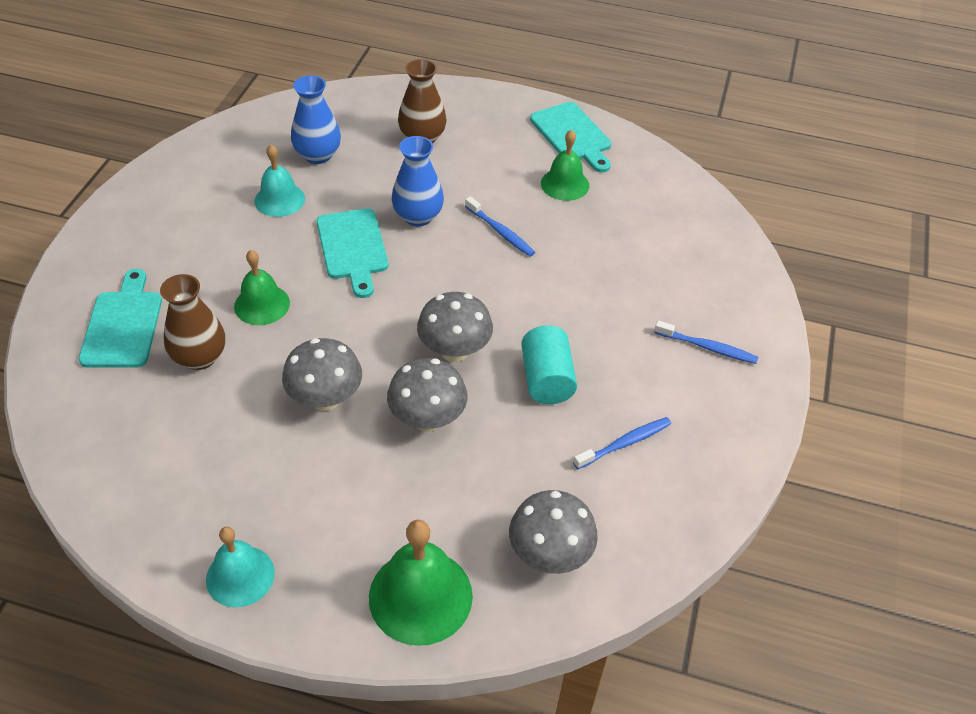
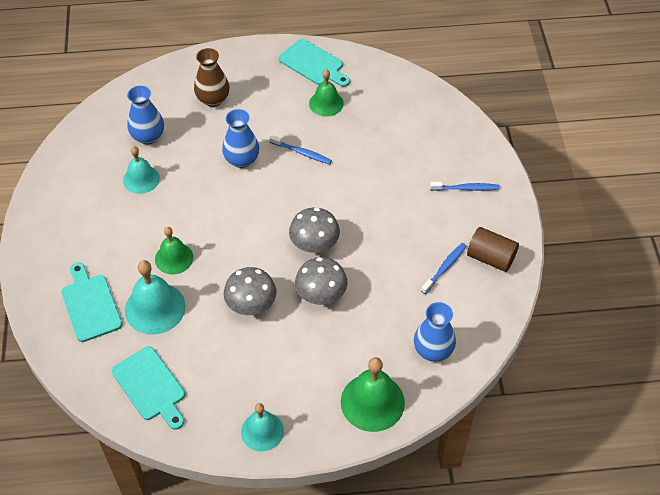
camera: 20 degrees left, 5 degrees up
(200, 357) = (155, 308): brown vase -> turquoise bell
(353, 248) = (211, 197): turquoise cutting board -> turquoise cutting board (151, 386)
(546, 379) = (380, 244): turquoise cylinder -> none
(549, 554) = (433, 350): grey mushroom -> blue vase
(701, 453) = (490, 258): none -> brown cylinder

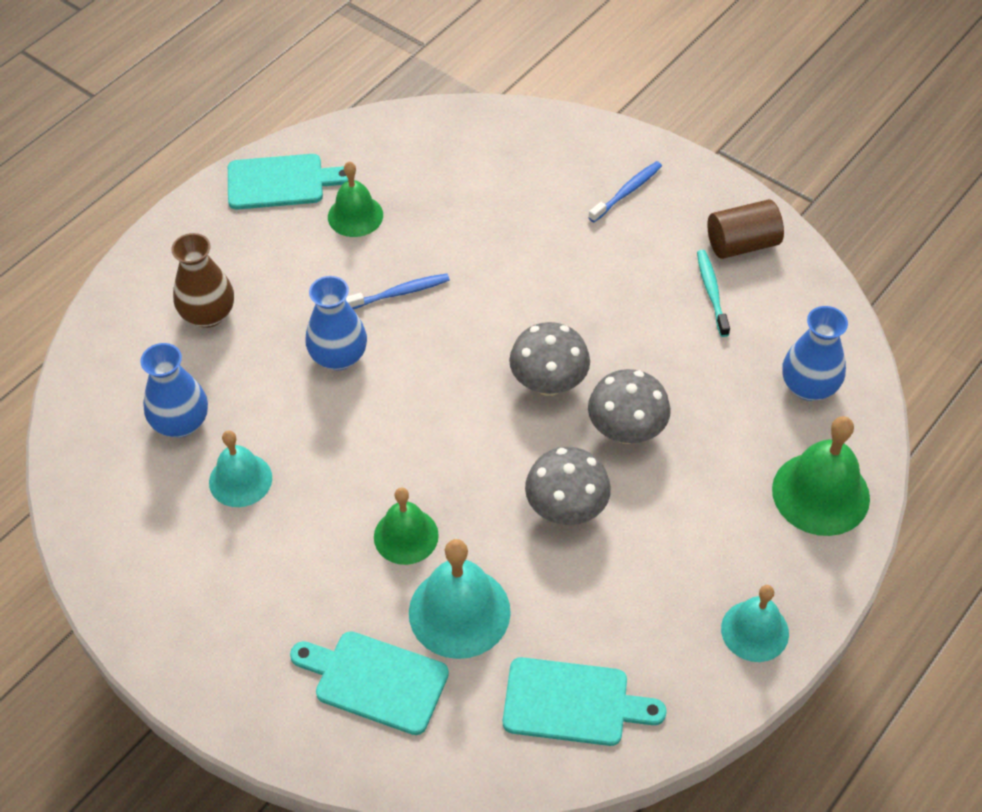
camera: 45 degrees left, 0 degrees up
(444, 268) = (711, 292): blue toothbrush -> turquoise toothbrush

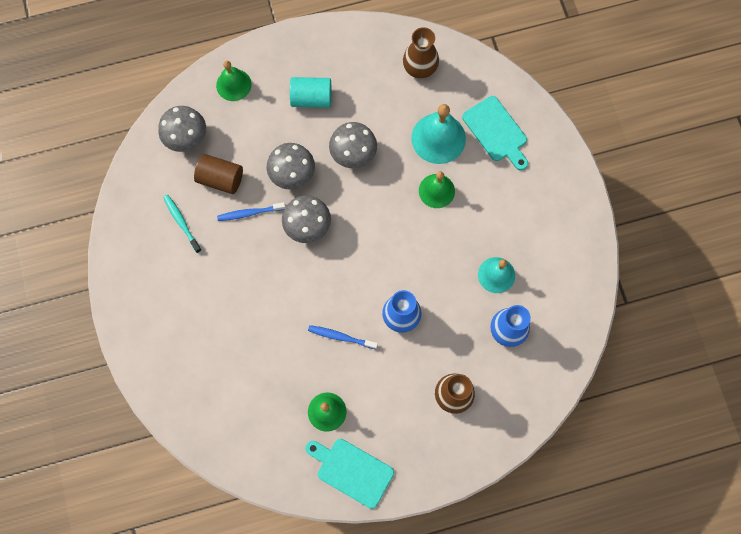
camera: 145 degrees left, 20 degrees up
(572, 702) = (420, 68): turquoise cutting board -> brown vase
(627, 192) = (165, 319): blue toothbrush -> blue toothbrush (250, 213)
(694, 546) = (311, 98): none -> turquoise cylinder
(711, 292) = (181, 222): turquoise toothbrush -> turquoise toothbrush turned 120 degrees clockwise
(742, 244) = (138, 241): brown cylinder -> brown cylinder (221, 179)
(755, 631) = (319, 47): turquoise bell -> none
(808, 387) = (186, 138): blue vase -> grey mushroom
(820, 493) = (233, 84): green bell -> green bell, size x0.66

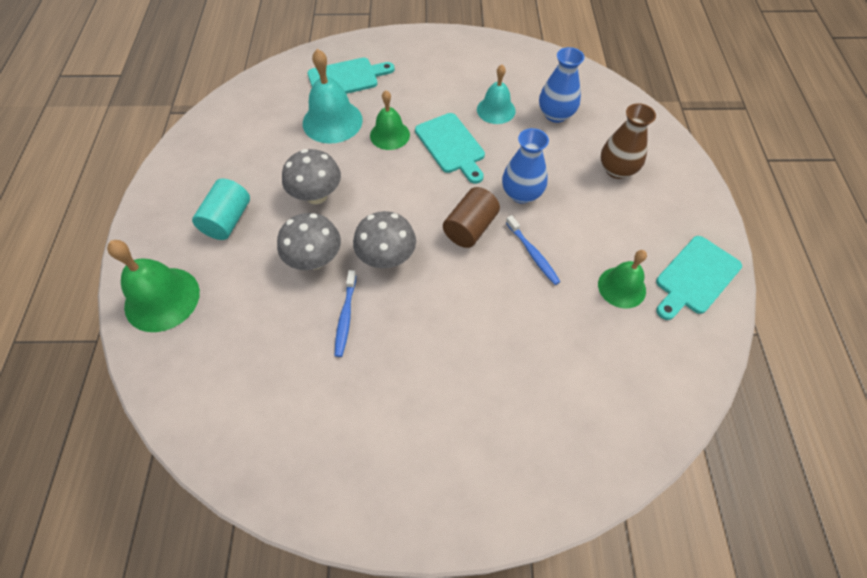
camera: 75 degrees left, 15 degrees down
(181, 222) = (326, 405): turquoise toothbrush -> none
(186, 138) = (206, 373): grey mushroom -> none
(221, 179) = (284, 341): brown cylinder -> brown cylinder (470, 228)
(233, 84) = (162, 299): green bell -> green bell, size x1.52
(341, 337) = (533, 254): blue toothbrush -> blue toothbrush turned 60 degrees counterclockwise
(420, 68) = (246, 119): brown vase -> none
(439, 246) = (451, 146): none -> turquoise cutting board

